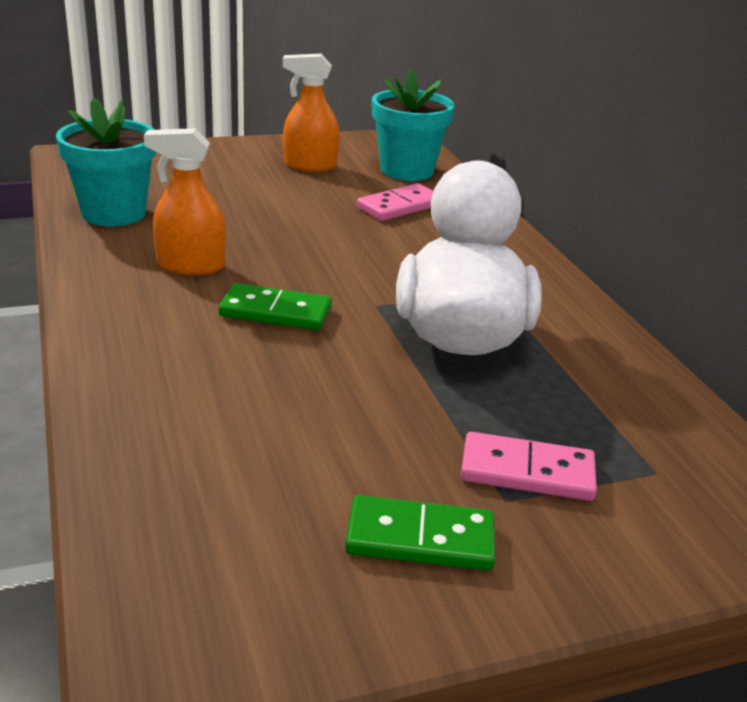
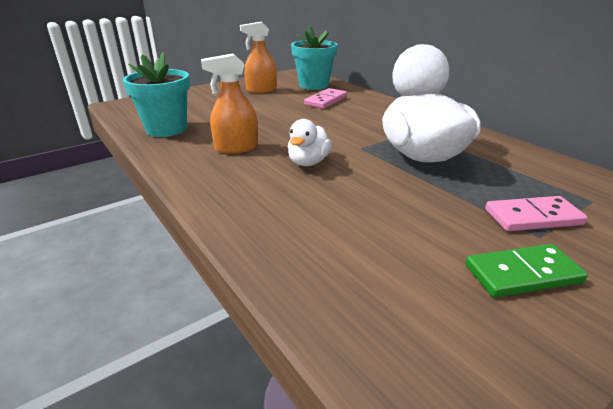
camera: 15 degrees left, 0 degrees up
(275, 312) = (308, 162): green domino -> white duck

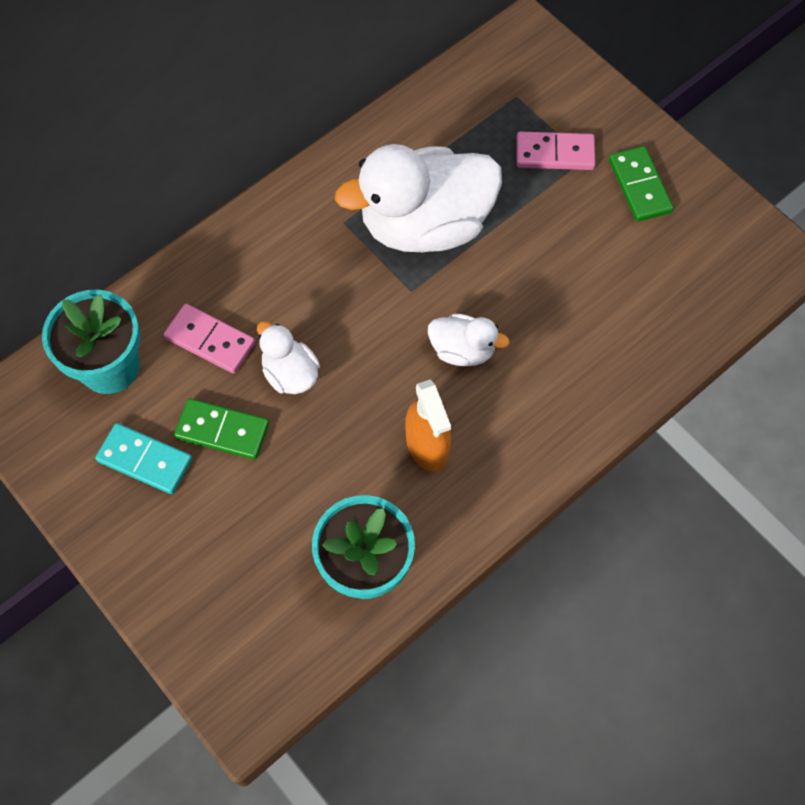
camera: 95 degrees left, 35 degrees up
(261, 90) = (145, 460): orange spray bottle -> turquoise domino
(270, 102) = (222, 431): none -> green domino
(301, 115) = (290, 373): none -> white duck
(532, 217) = (555, 153): pink domino -> pink domino turned 75 degrees counterclockwise

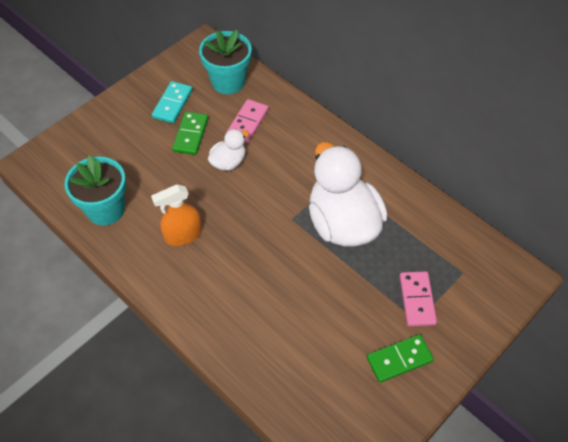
camera: 85 degrees right, 10 degrees down
(462, 350) = (250, 250): white duck -> none

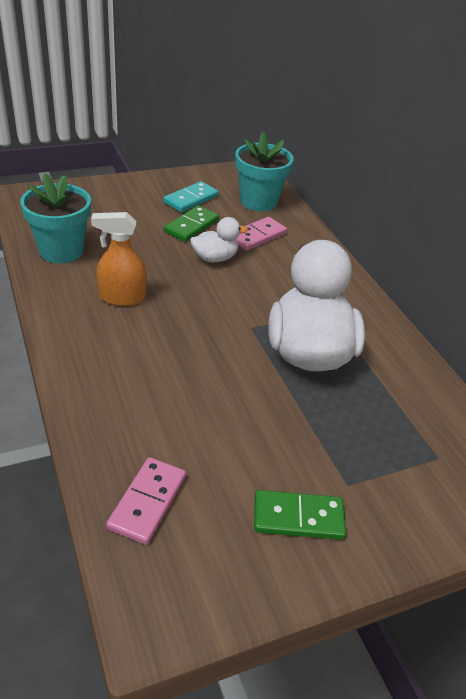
camera: 20 degrees right, 15 degrees down
(417, 300) = (359, 462): pink domino -> pink domino (147, 502)

